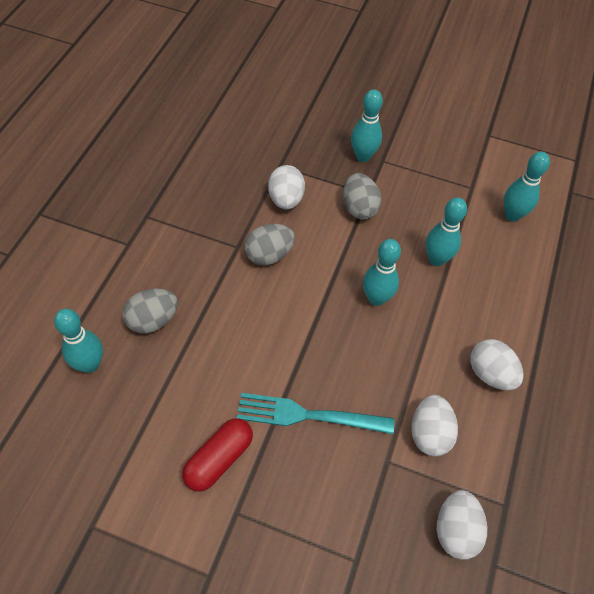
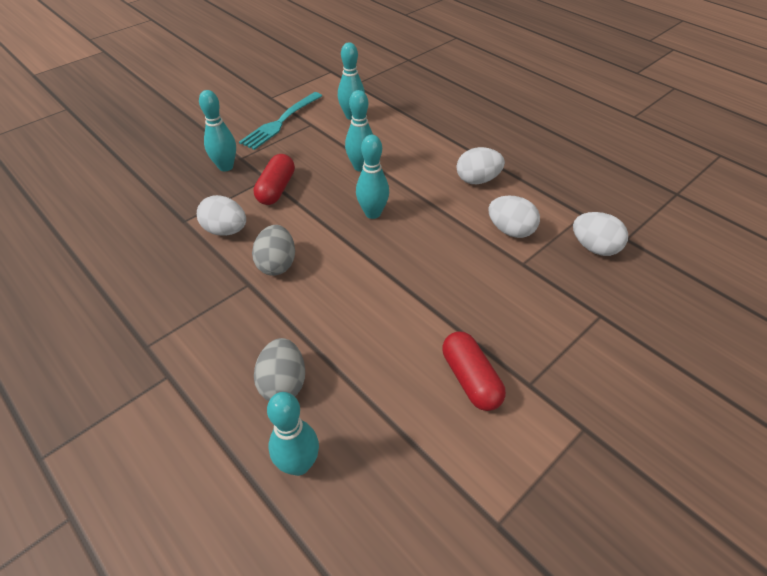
camera: 60 degrees left, 10 degrees down
(308, 415) = (458, 297): turquoise fork -> turquoise fork (281, 122)
(359, 208) = (276, 189): grey egg -> red capsule

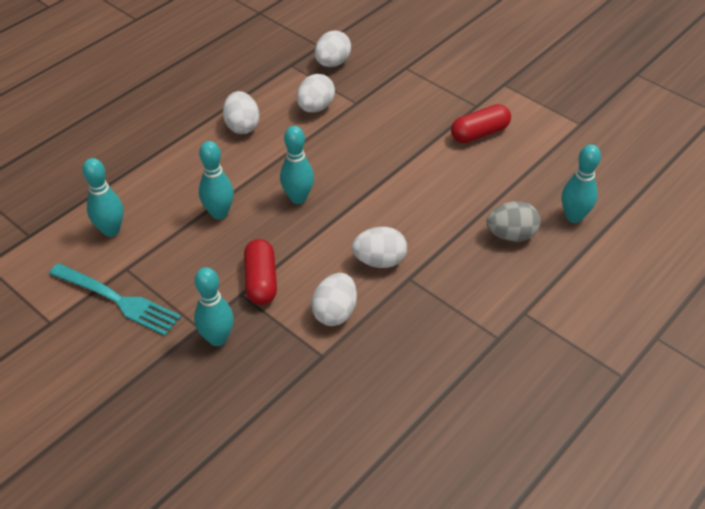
camera: 95 degrees left, 0 degrees up
(276, 189) = (261, 281): red capsule -> red capsule turned 75 degrees clockwise
(277, 264) = (379, 261): grey egg -> white egg

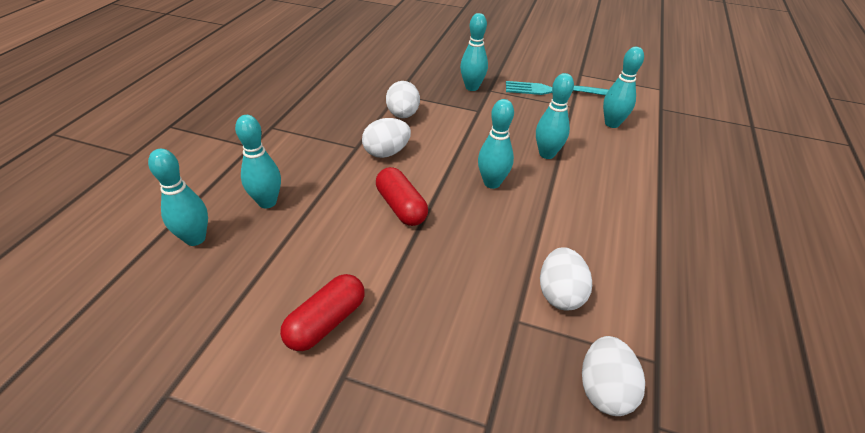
camera: 155 degrees right, 5 degrees down
(242, 126) = (615, 241): white egg -> none
(261, 281) = (470, 120): red capsule -> red capsule (401, 207)
(511, 235) = (267, 202): grey egg -> turquoise bowling pin

